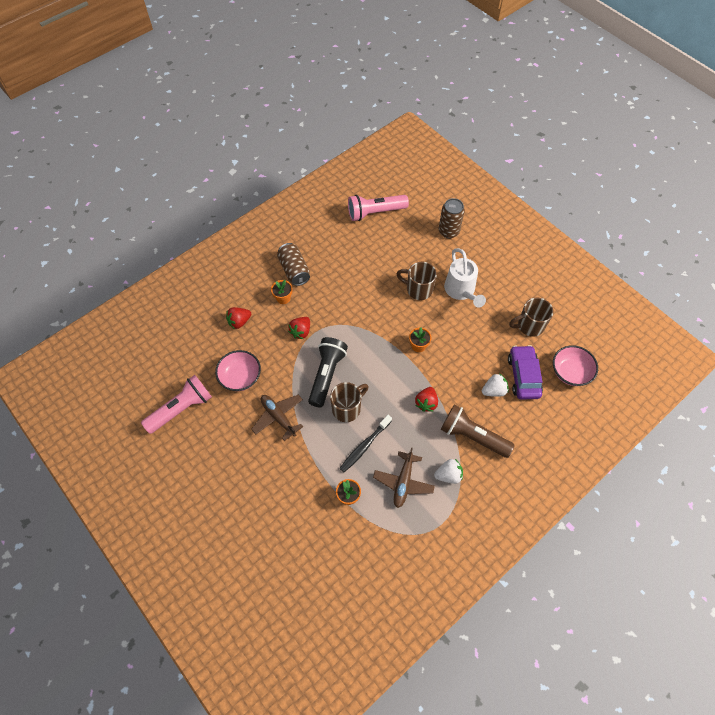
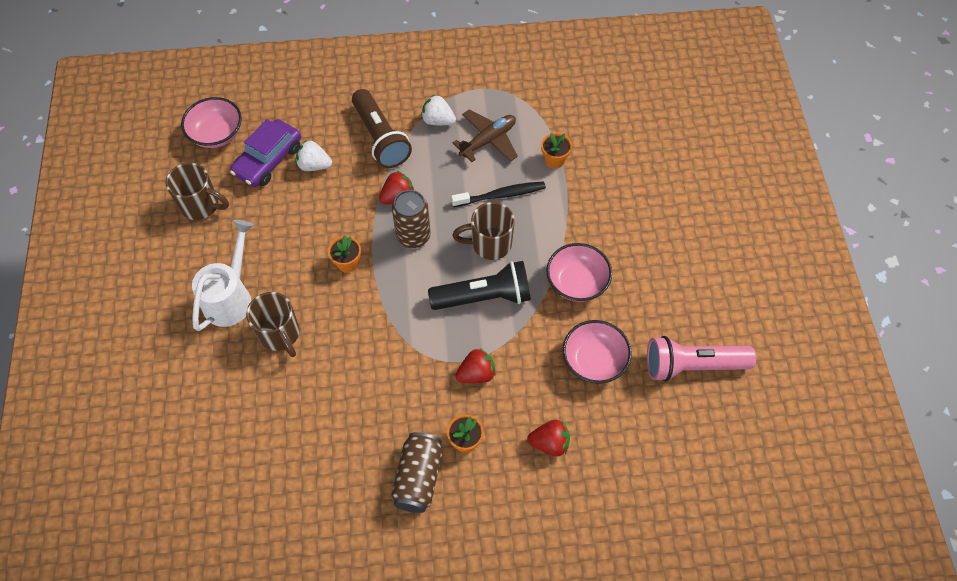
camera: 145 degrees left, 0 degrees up
(278, 417) = (576, 282): brown plane -> pink bowl
(327, 375) = (484, 297): black flashlight -> black flashlight turned 150 degrees counterclockwise
(375, 212) = (223, 501): pink flashlight -> none
(448, 231) = (156, 394): brown can -> brown can (413, 236)

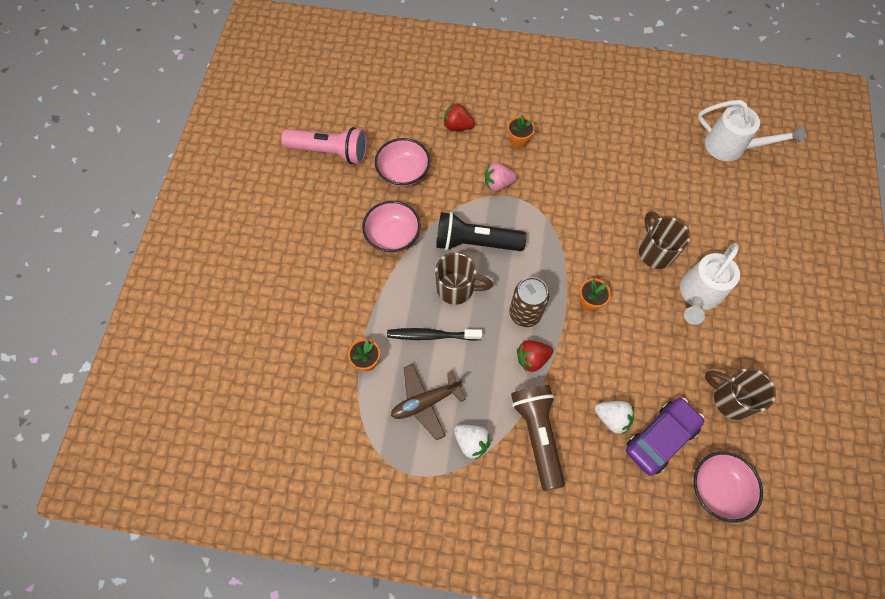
camera: 165 degrees left, 5 degrees up
(181, 504) = (731, 147): none -> white watering can
(418, 477) = (558, 126): brown can -> none
(476, 374) = (498, 184): red strawberry -> pink strawberry

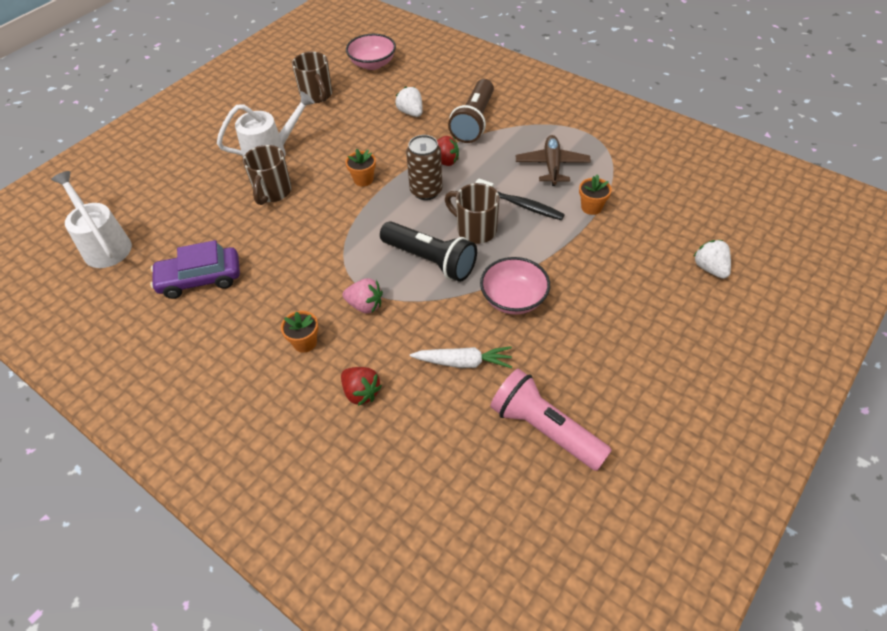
camera: 150 degrees left, 15 degrees down
(403, 172) = (463, 362): pink bowl -> white carrot
(425, 402) = (552, 165): brown plane -> brown plane turned 90 degrees counterclockwise
(471, 442) = (528, 133): white strawberry -> white strawberry (710, 268)
(660, 438) = (386, 94): purple car -> purple car (200, 279)

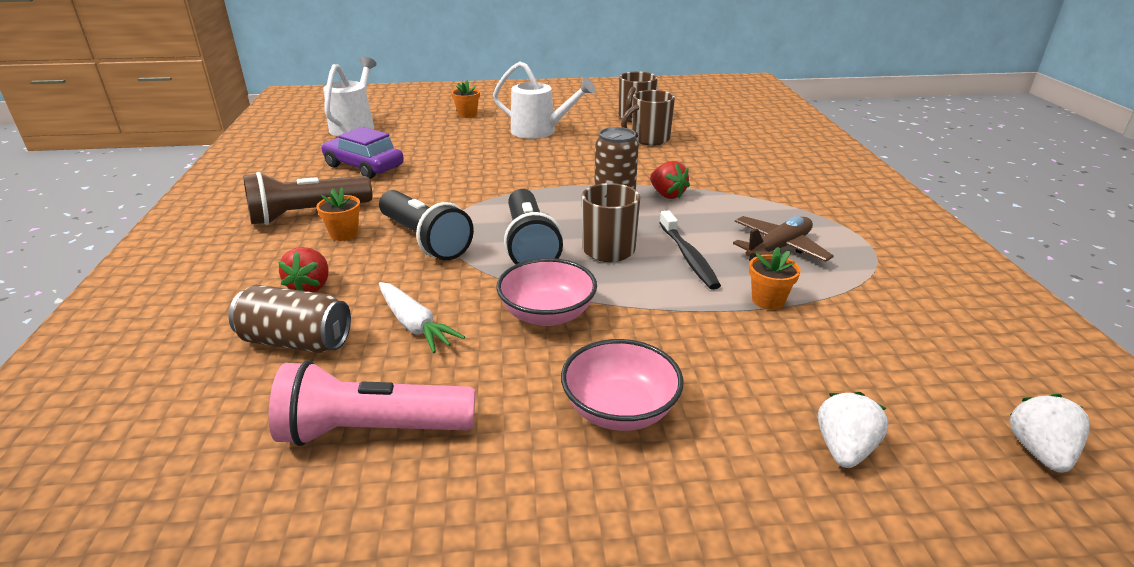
camera: 45 degrees right, 20 degrees down
(272, 192) = (498, 149): brown mug -> brown mug (649, 139)
(363, 179) = (576, 173): orange flower pot -> orange flower pot (467, 114)
(365, 305) = (425, 240): pink strawberry -> black flashlight
(372, 64) = (716, 119): pink bowl -> pink bowl (619, 410)
(411, 112) = (696, 156): white strawberry -> white strawberry (1039, 452)
(422, 427) = (296, 341): none -> brown can
(474, 122) = (747, 184): brown flashlight -> brown flashlight (307, 214)
(544, 429) = (372, 430): pink flashlight -> pink flashlight turned 90 degrees counterclockwise

